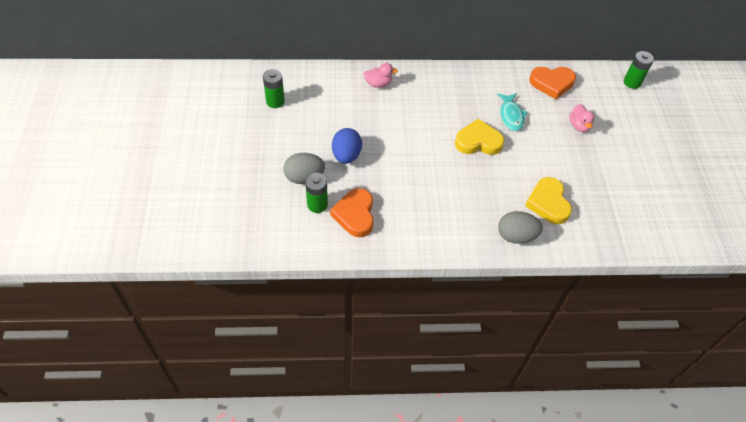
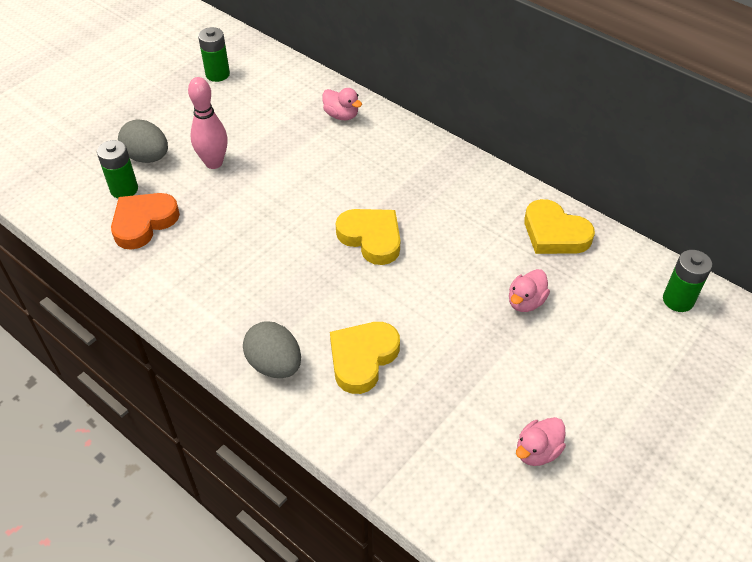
camera: 45 degrees right, 5 degrees down
(346, 155) = (214, 163): blue egg -> pink bowling pin
(511, 116) = (450, 236): turquoise fish -> none
(552, 83) = (554, 233): orange heart -> yellow heart
(659, 189) = (537, 451): none -> pink duck

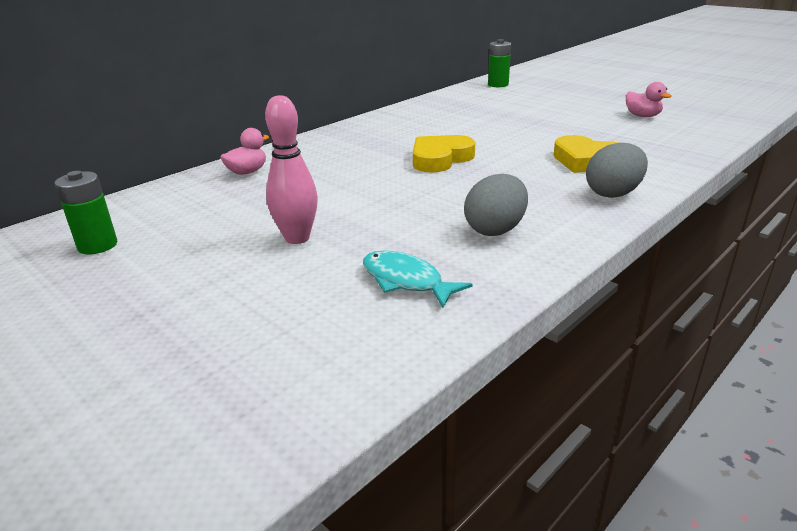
camera: 85 degrees left, 20 degrees down
(124, 189) = (329, 304): green battery -> none
(143, 222) = (406, 281): orange heart -> turquoise fish
(147, 157) = (261, 289): grey egg -> grey egg (495, 230)
(525, 302) = (508, 115): pink duck -> none
(554, 233) = (436, 106): yellow heart -> none

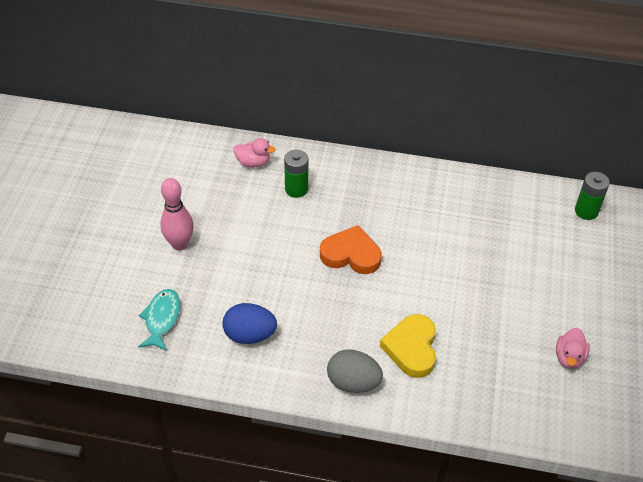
camera: 55 degrees right, 20 degrees up
(97, 245) = (120, 165): green battery -> green battery (296, 189)
(440, 159) = (351, 254): yellow heart -> orange heart
(495, 230) = (250, 335): grey egg -> blue egg

